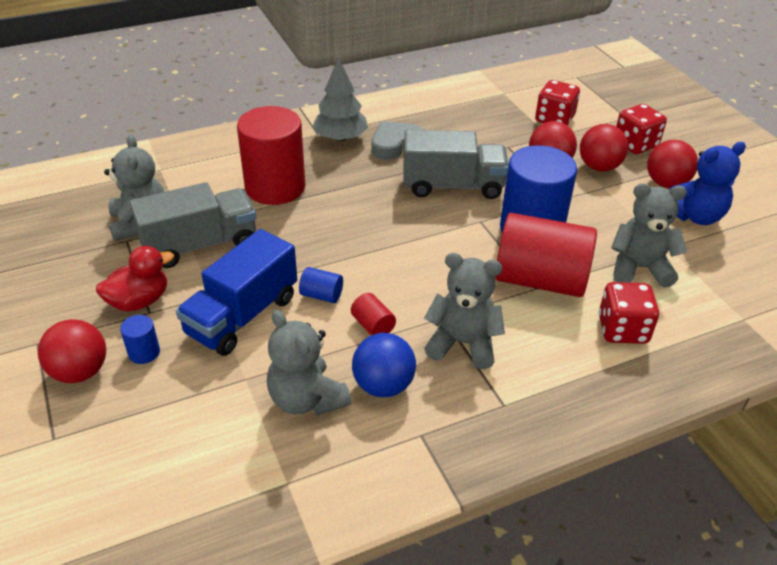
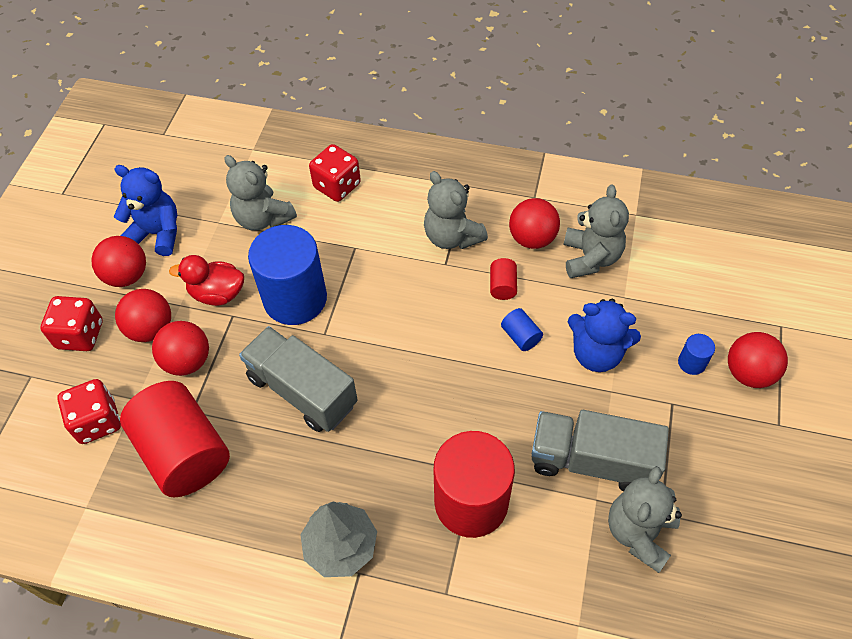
camera: 140 degrees left, 15 degrees up
(139, 301) = (677, 421): red duck -> red duck (217, 294)
(242, 315) = (596, 353): blue truck -> blue teddy bear
(383, 385) = (532, 239): blue ball -> red ball
(395, 145) = (295, 491): grey heart -> none
(540, 280) = (344, 251): red cylinder -> red cylinder (184, 452)

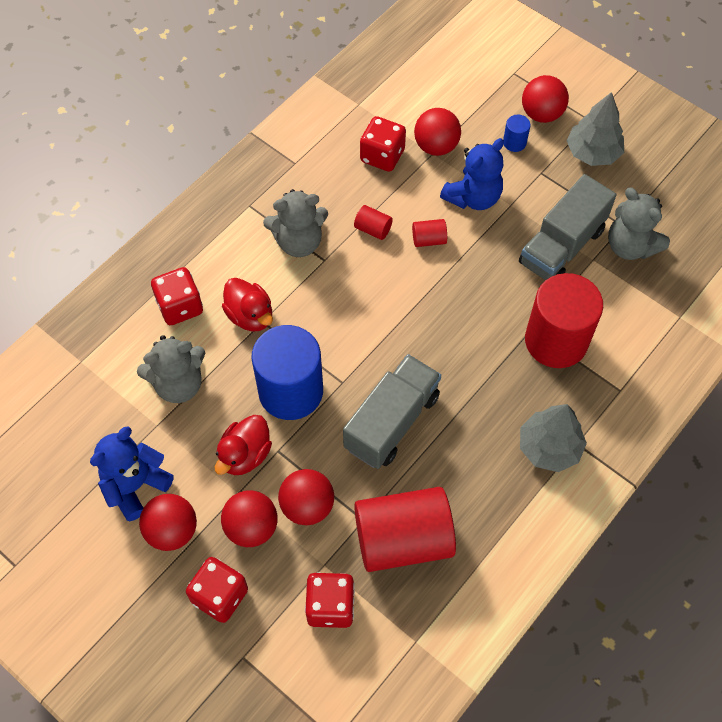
camera: 65 degrees left, 5 degrees up
(302, 391) = (392, 422): grey truck -> grey truck turned 150 degrees clockwise
(355, 236) = (250, 316): none -> red duck
(520, 336) = (429, 240): blue cylinder -> red cylinder
(532, 239) = (338, 186): red ball -> red ball (436, 146)
(590, 258) = (382, 156): grey teddy bear -> red dice
(736, 444) = (593, 153): none -> grey tree

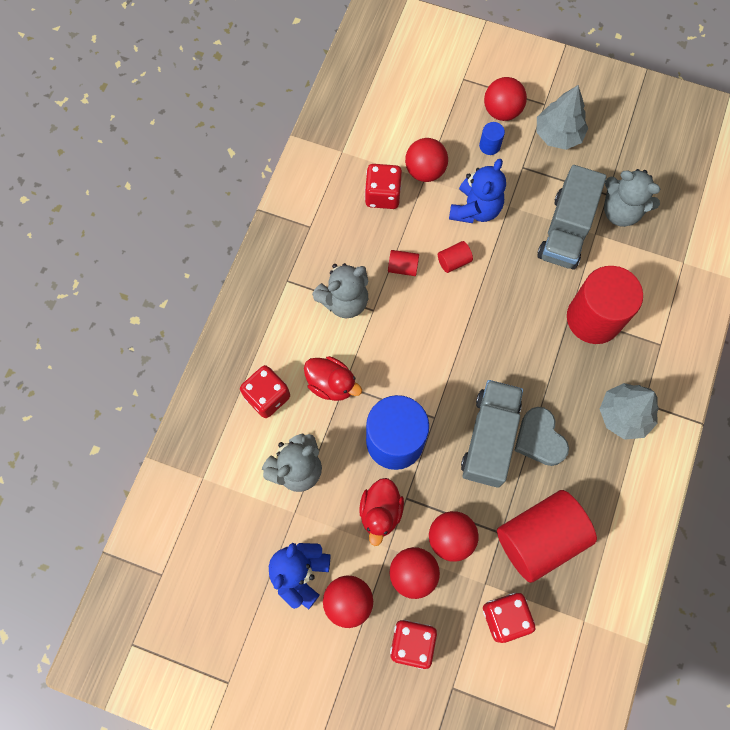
camera: 20 degrees left, 10 degrees up
(445, 440) = (539, 439): none -> grey heart

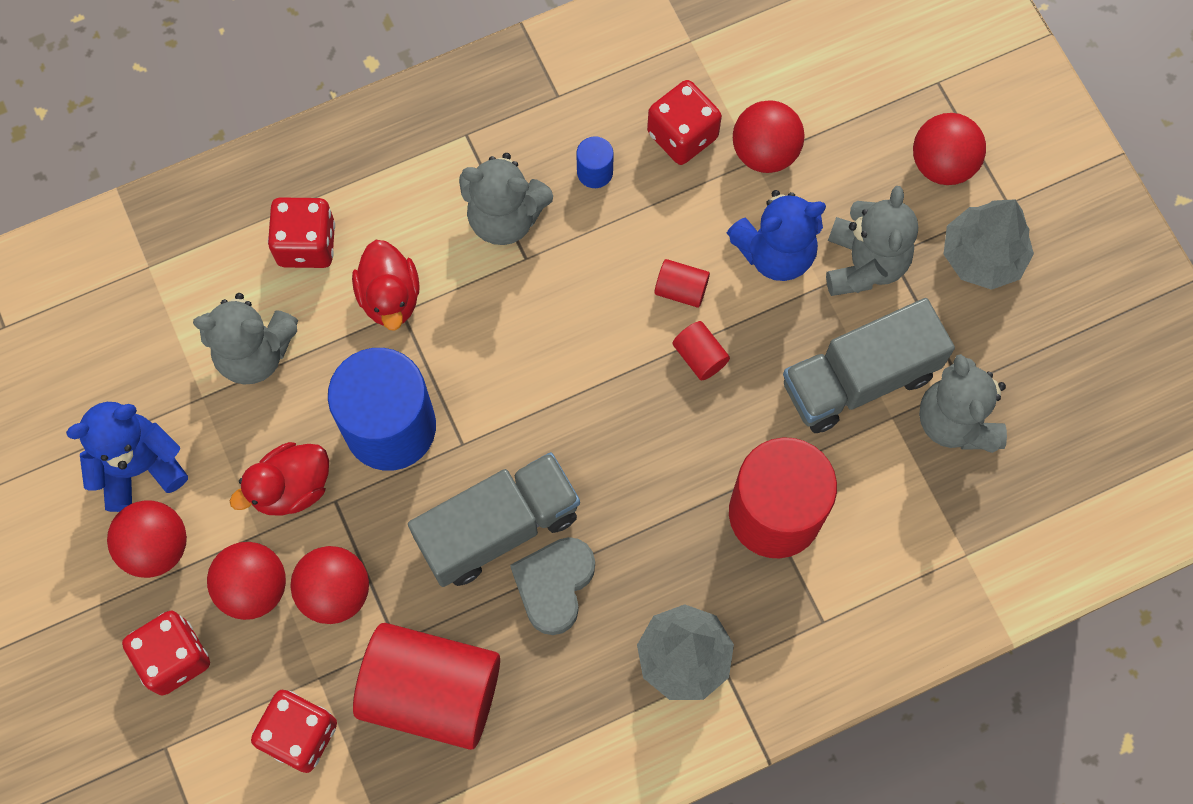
camera: 45 degrees right, 0 degrees up
(403, 267) = (613, 241): red cylinder -> red cylinder (700, 356)
(489, 146) = (878, 193): blue cylinder -> blue cylinder (595, 172)
(516, 181) = (864, 264): none -> grey teddy bear

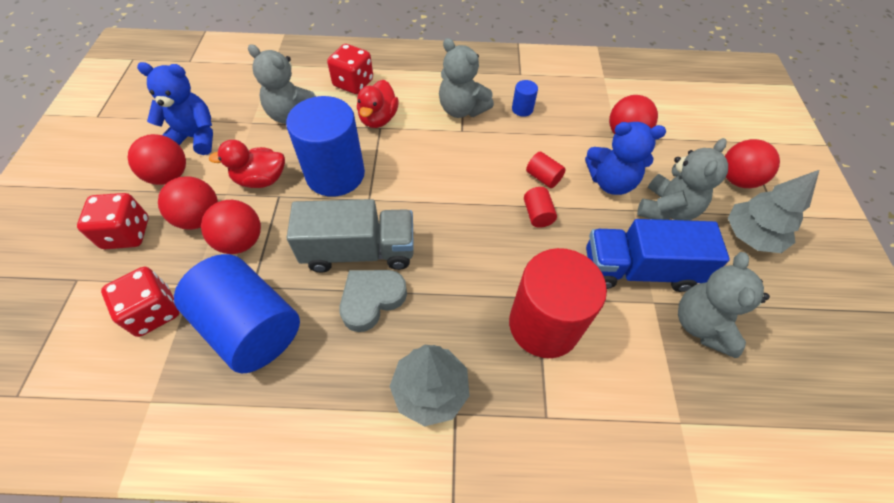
camera: 25 degrees right, 15 degrees down
(432, 691) = (251, 327): red cylinder -> blue cylinder
(682, 135) = (580, 111): red dice -> none
(859, 379) = (638, 270): grey truck -> blue truck

